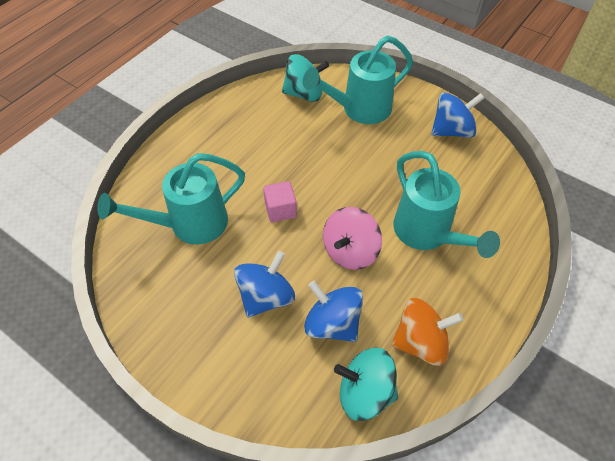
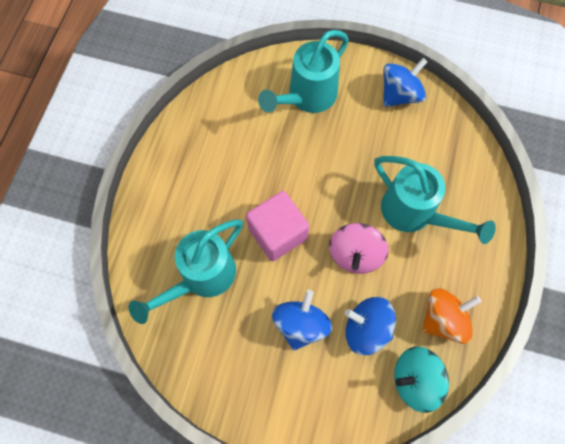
camera: 20 degrees left, 15 degrees up
(280, 210) = (277, 233): pink cube -> pink cube, size x1.69
(304, 94) = (247, 95): turquoise spinning top -> none

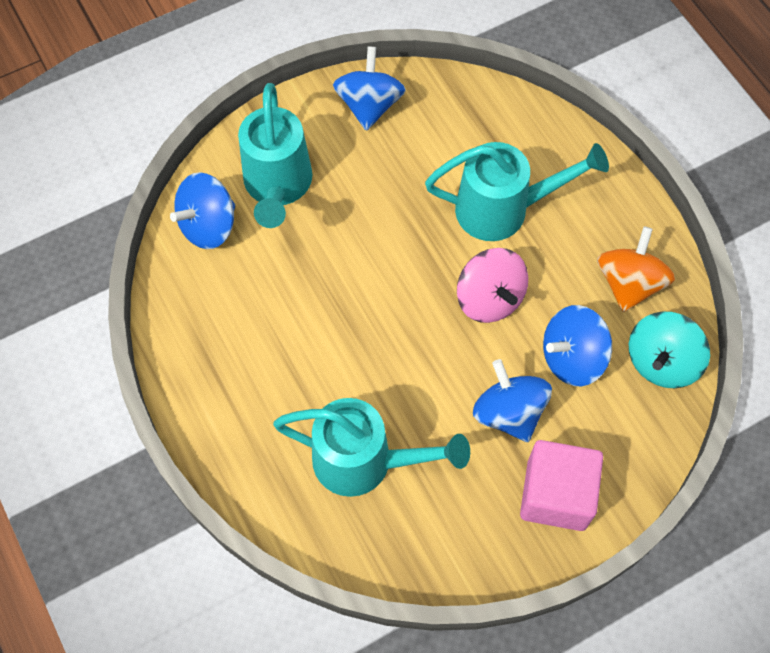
camera: 45 degrees left, 5 degrees down
(202, 277) = (364, 461): turquoise watering can -> turquoise watering can turned 75 degrees counterclockwise
(253, 88) = (208, 225): none -> blue spinning top
(277, 233) = (393, 348): pink cube -> pink cube (556, 495)

